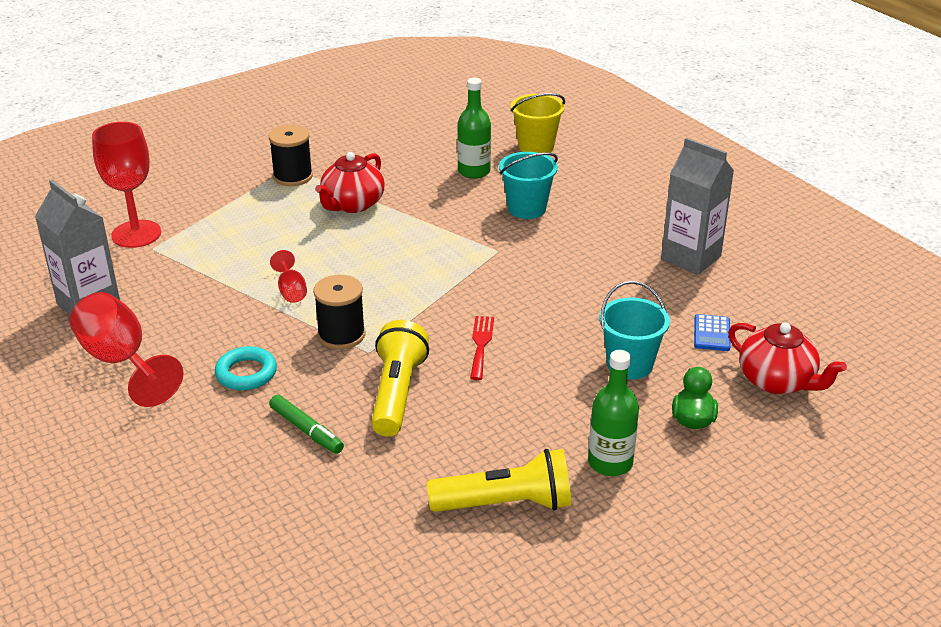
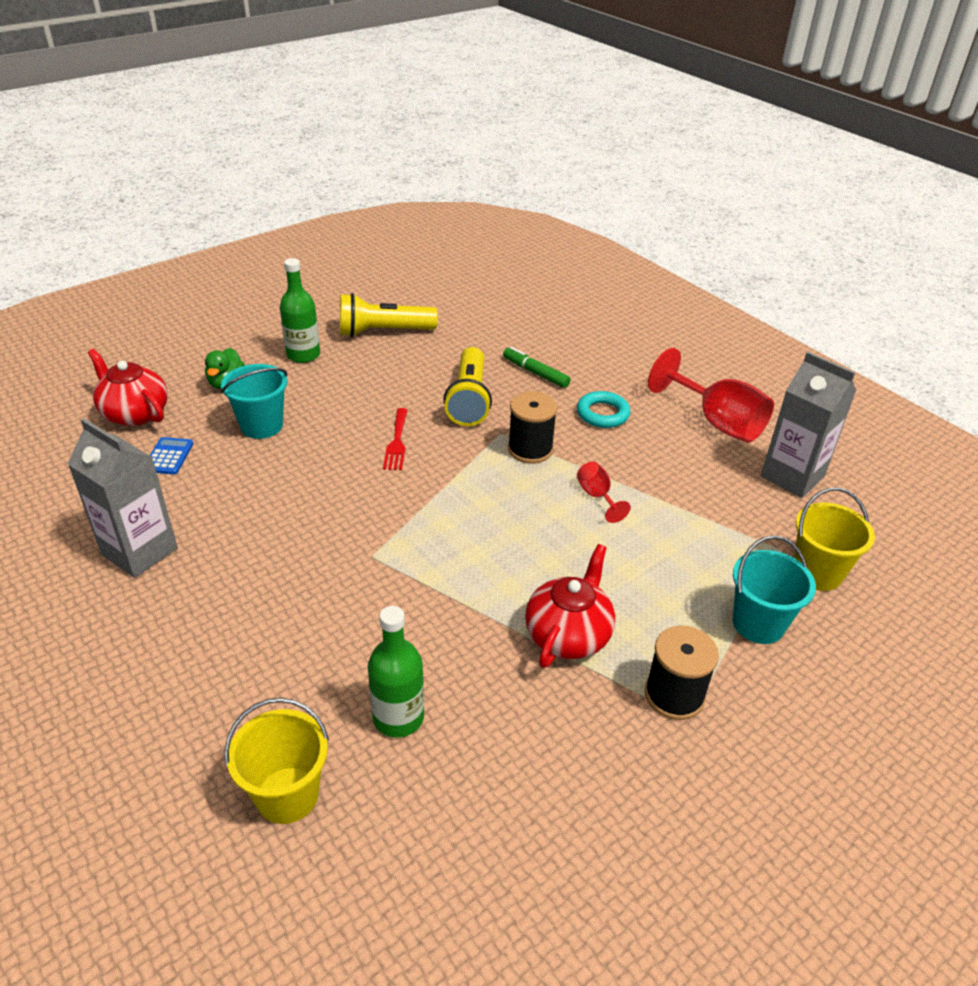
camera: 175 degrees right, 5 degrees up
(136, 234) = (817, 573): red goblet -> yellow bucket
(526, 208) = (326, 633): turquoise bucket -> turquoise bucket (758, 624)

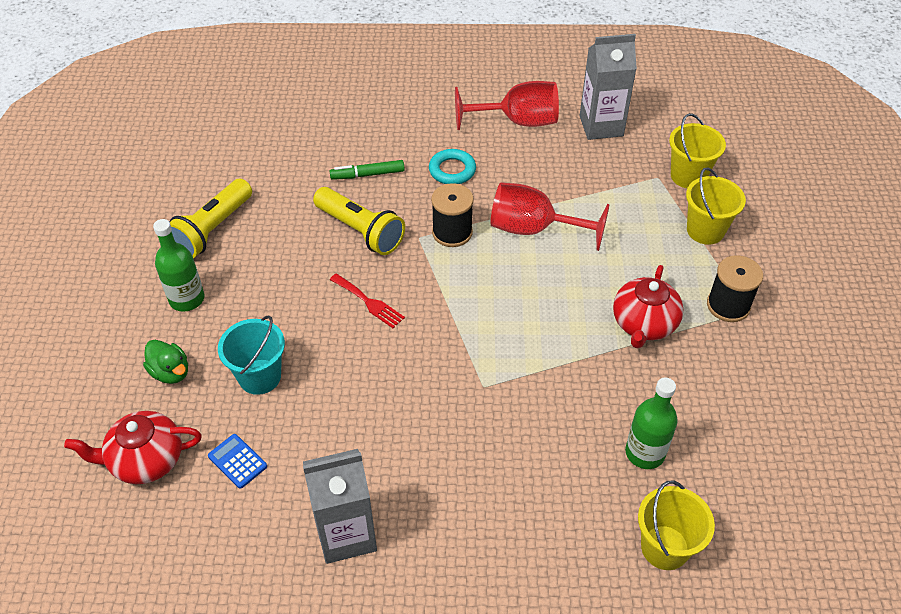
camera: 50 degrees left, 10 degrees up
(568, 634) = (643, 324): red teapot -> red teapot turned 135 degrees counterclockwise
(597, 496) = (533, 229): red goblet -> red goblet, size x2.04
(758, 624) = (705, 230): turquoise bucket -> yellow bucket

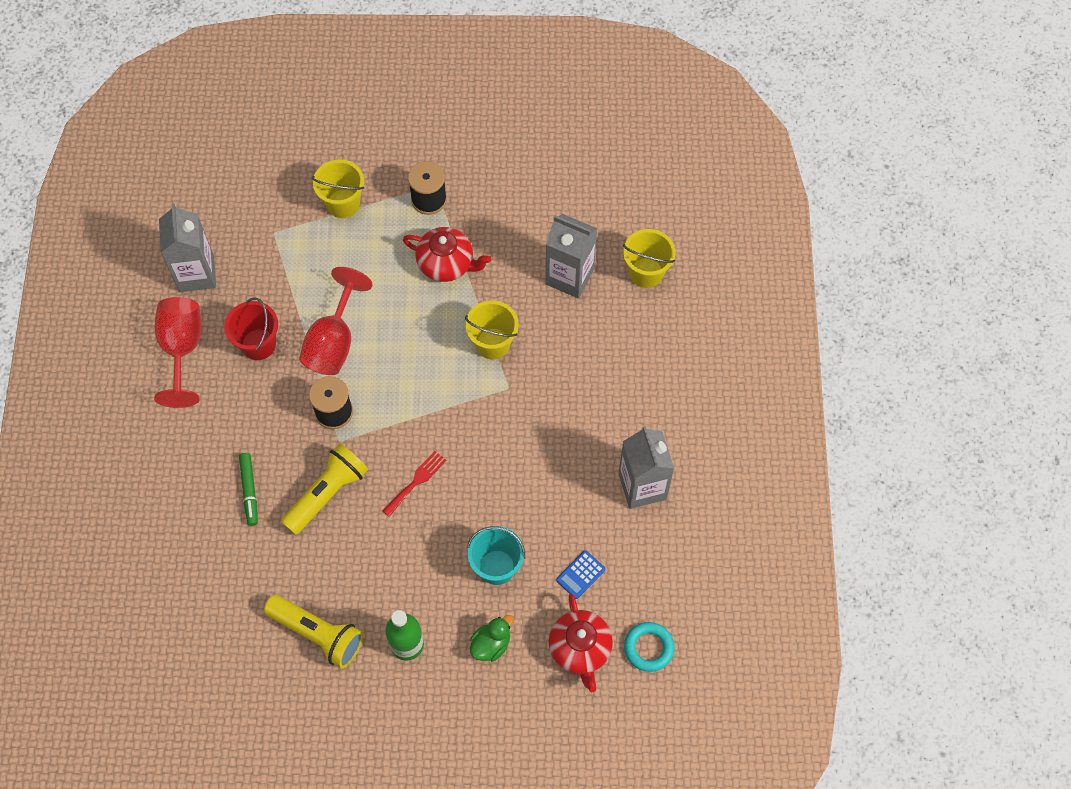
camera: 90 degrees left, 15 degrees up
(452, 170) = (249, 411): turquoise ring -> turquoise ring (648, 648)
(527, 173) = (258, 344): none -> red bucket
(645, 453) = (569, 276): green bottle -> grey carton
(688, 176) = (273, 207): yellow bucket -> yellow bucket (492, 343)

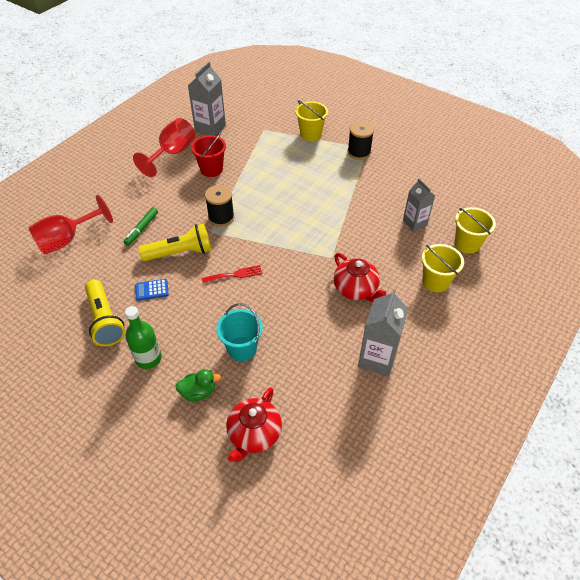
camera: 35 degrees right, 15 degrees down
(333, 342) = (251, 187): red goblet -> red goblet (67, 240)
(446, 264) = (345, 183): red teapot -> red teapot (356, 289)
(492, 343) = (340, 231): yellow bucket -> yellow bucket (435, 282)
(569, 276) = (414, 223): grey carton -> grey carton, size x0.67
(580, 574) = (292, 387): blue calculator -> blue calculator (152, 290)
(648, 648) = (303, 466): turquoise ring -> none

